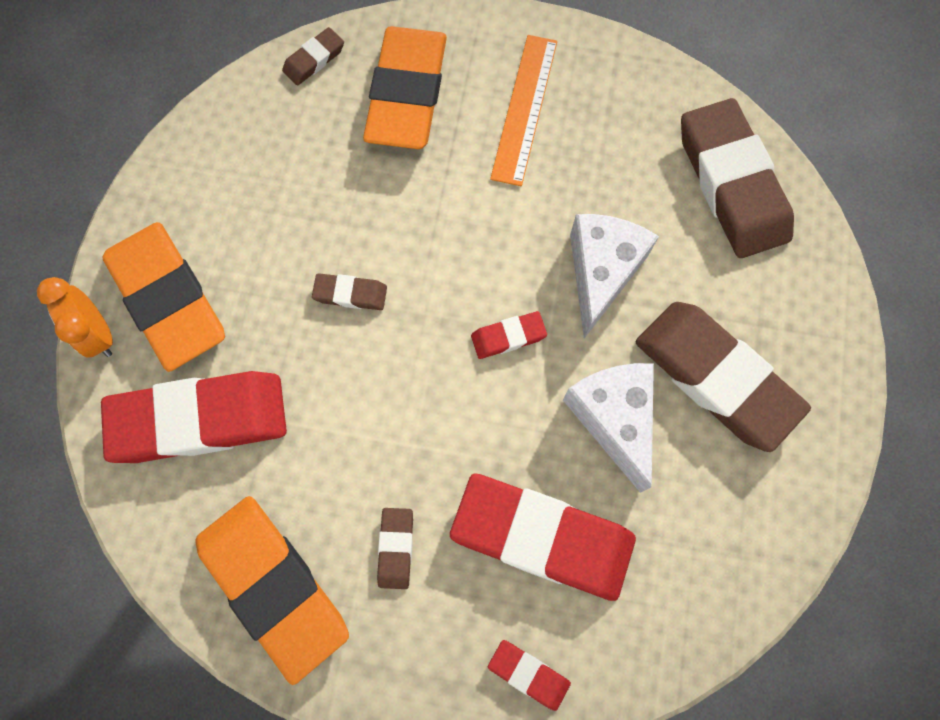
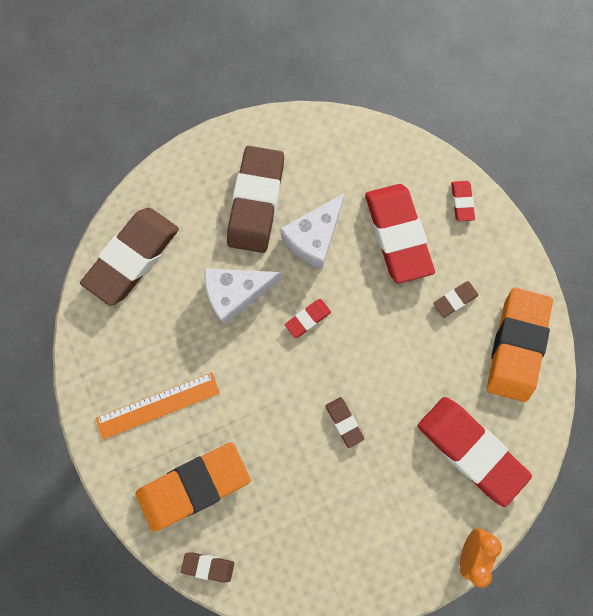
camera: 125 degrees left, 5 degrees up
(168, 299) = (421, 525): orange eraser -> none
(508, 337) = (307, 319): red eraser -> red eraser turned 75 degrees counterclockwise

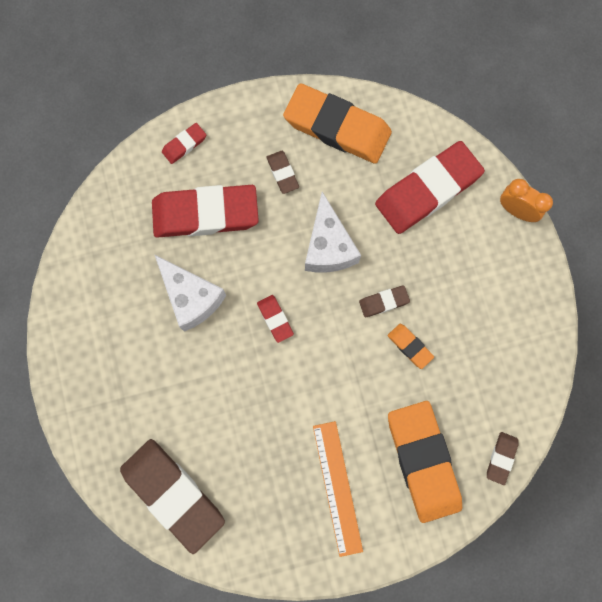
camera: 80 degrees left, 0 degrees up
(236, 294) = (235, 388): white cheese -> white cheese (328, 246)
(256, 202) = (139, 351): brown eraser -> none
(304, 455) = (410, 346): none -> orange eraser
(461, 202) = (184, 145): red eraser -> red eraser turned 45 degrees counterclockwise

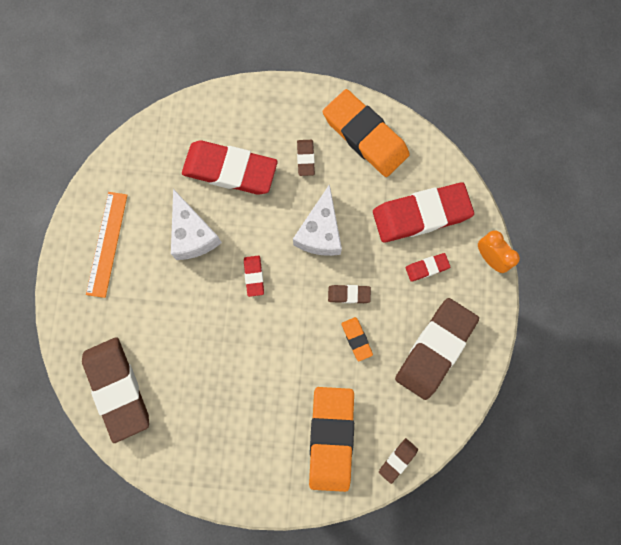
camera: 20 degrees right, 0 degrees up
(184, 145) = (234, 108): red eraser -> red eraser (427, 268)
(337, 487) = (252, 433): orange ruler -> orange ruler (107, 244)
(496, 327) = (435, 349): none -> brown eraser

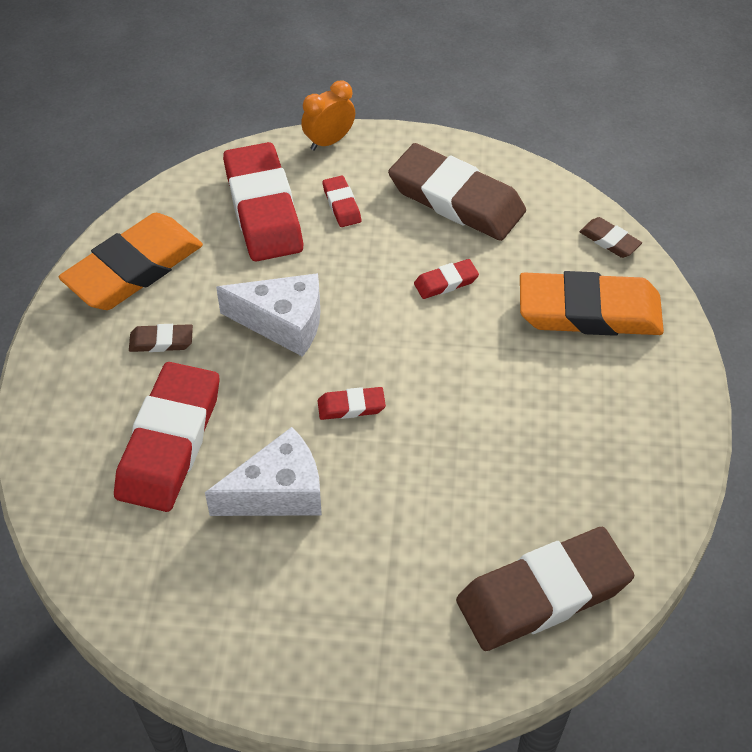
camera: 90 degrees left, 25 degrees down
(107, 244) = (288, 626): orange ruler -> none
(349, 294) = (380, 290): brown eraser -> none
(356, 339) = (446, 282): orange eraser -> red eraser

